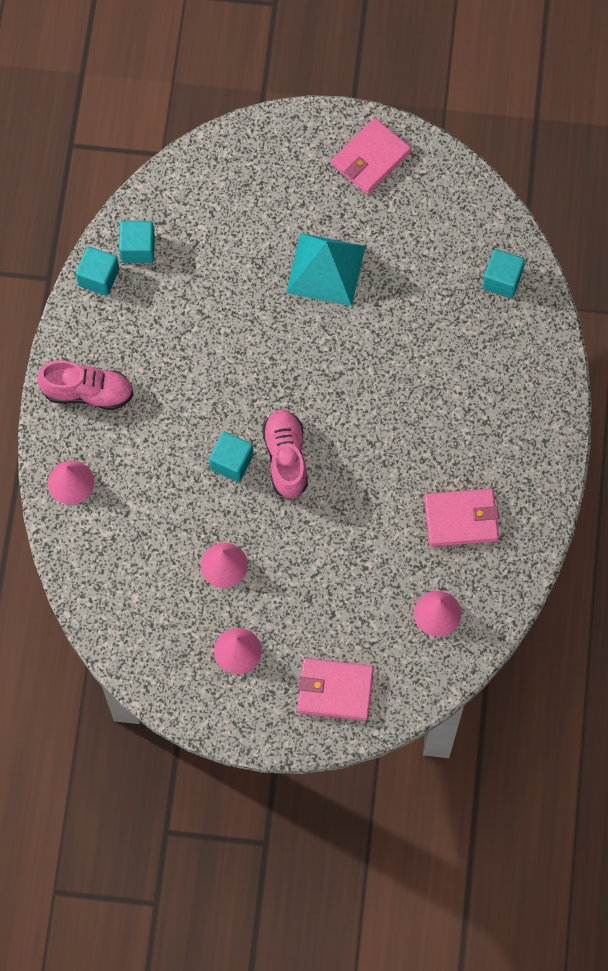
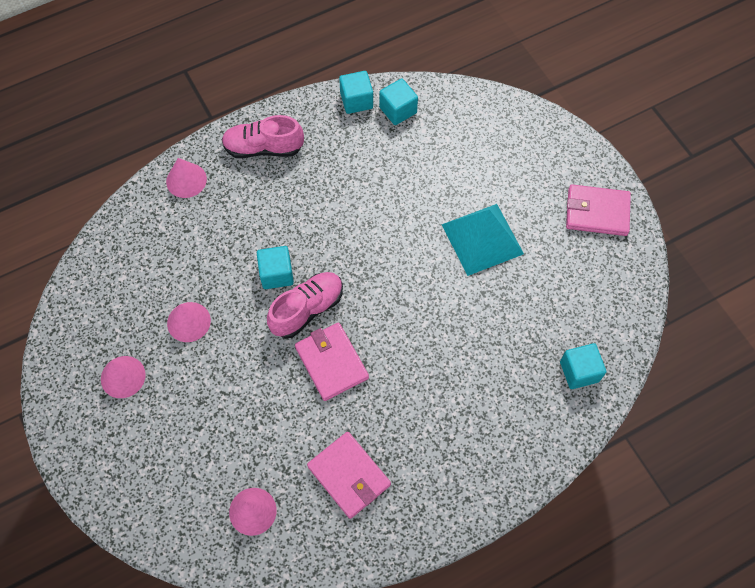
camera: 55 degrees right, 5 degrees down
(88, 392) = (263, 148): pink shoe -> pink shoe turned 120 degrees clockwise
(335, 690) = (133, 473): pink wallet -> pink wallet (331, 363)

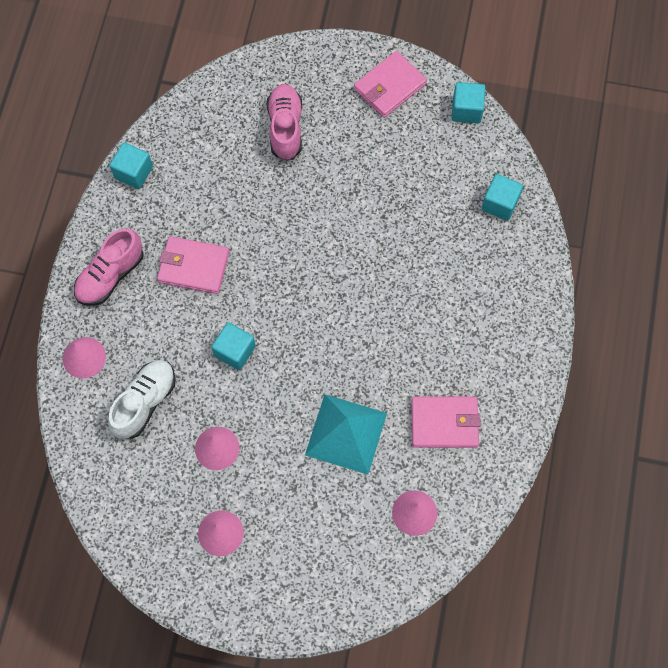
camera: 50 degrees left, 5 degrees up
(185, 245) = (145, 402): none -> white shoe
(307, 309) = (286, 351): pink shoe -> pink shoe (285, 128)
(331, 363) = (345, 367): pink wallet -> pink wallet (194, 267)
(398, 110) = (172, 149): turquoise cube -> turquoise cube (466, 110)
(482, 239) = (340, 181): turquoise pyramid -> turquoise pyramid (346, 433)

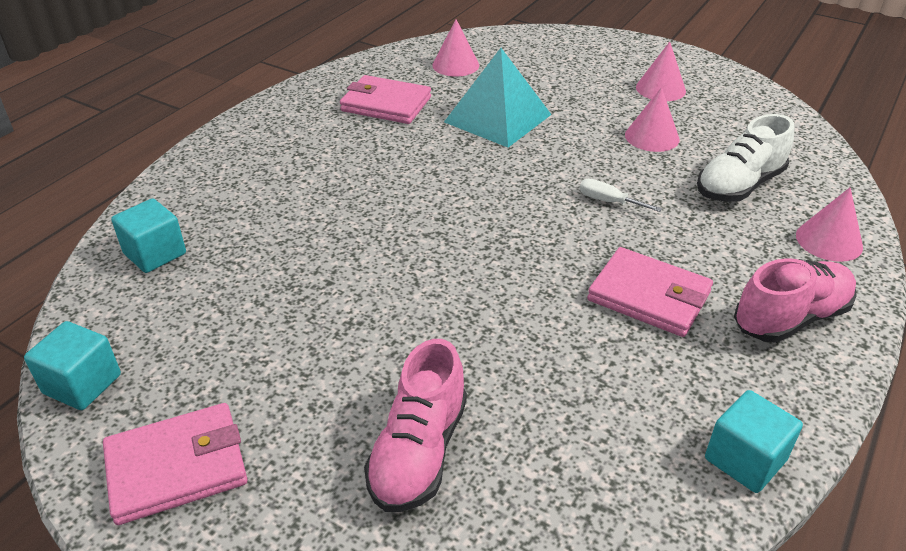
camera: 160 degrees left, 30 degrees down
(235, 351) = (608, 201): turquoise cube -> white screwdriver

